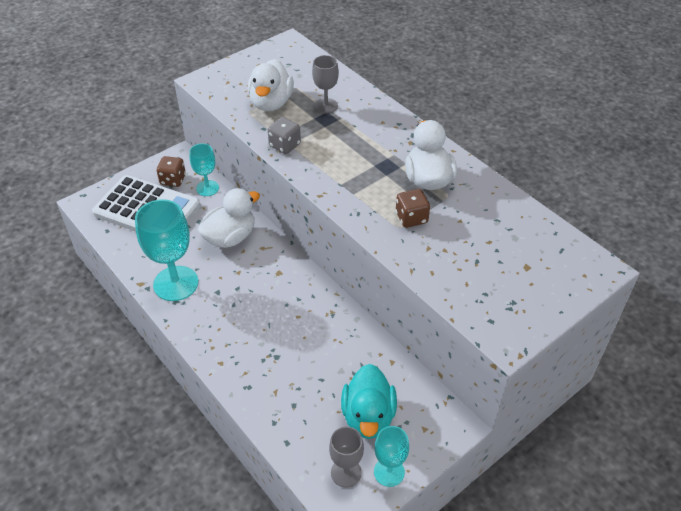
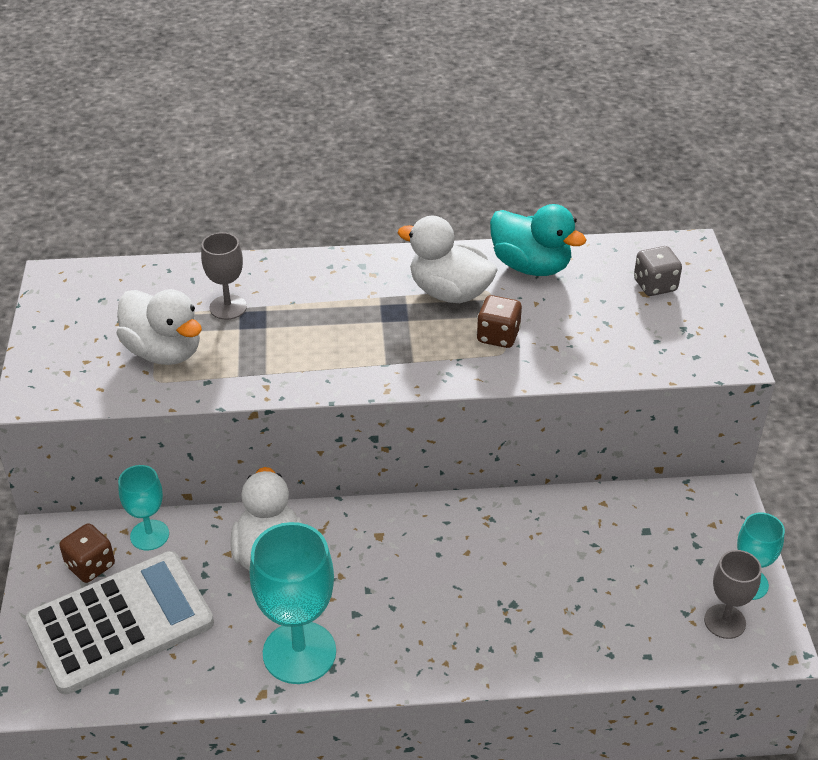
camera: 55 degrees left, 5 degrees down
(285, 145) = (263, 378): grey dice -> grey dice (655, 285)
(368, 416) = (663, 563): turquoise duck -> turquoise duck (531, 266)

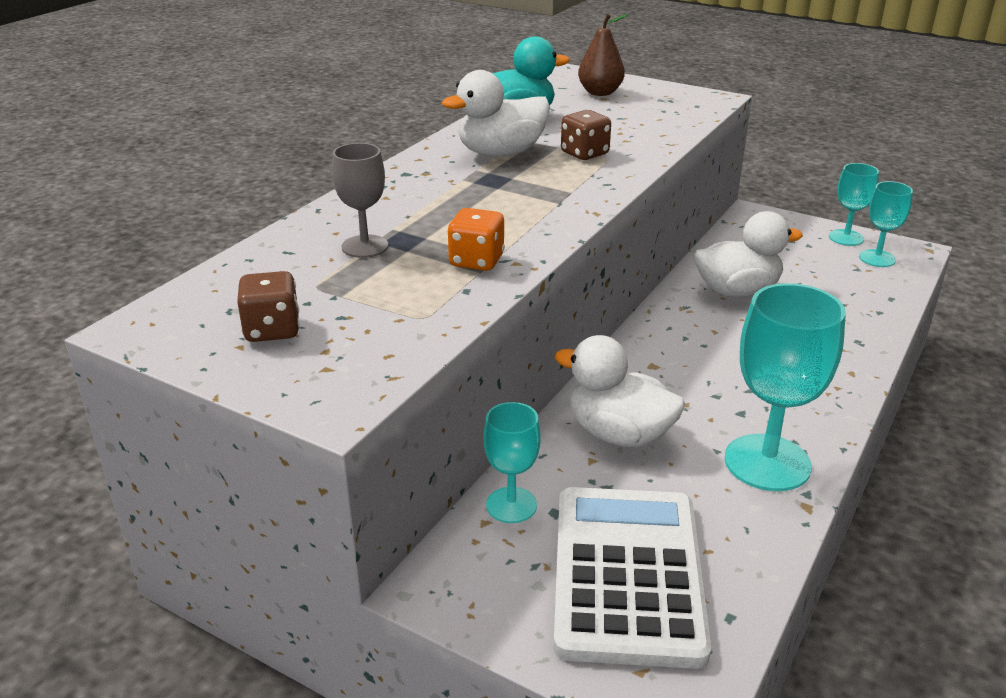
camera: 55 degrees left, 10 degrees down
(90, 566) = (514, 568): brown dice -> brown dice (272, 330)
(164, 351) = (382, 299): white duck -> white duck (737, 291)
(252, 367) = (476, 261): none -> orange dice
(655, 285) = (600, 93): grey dice -> brown pear
(724, 621) = (877, 258): grey goblet -> turquoise goblet

